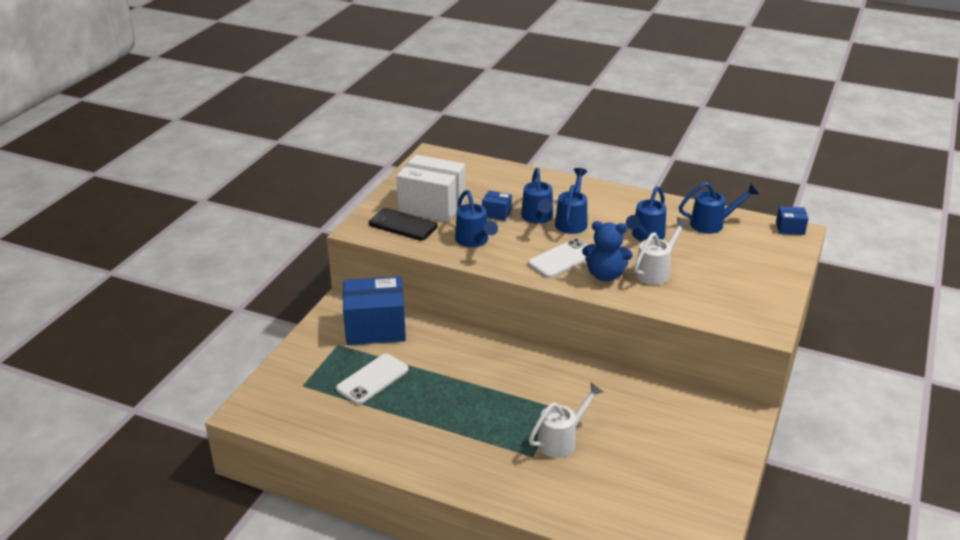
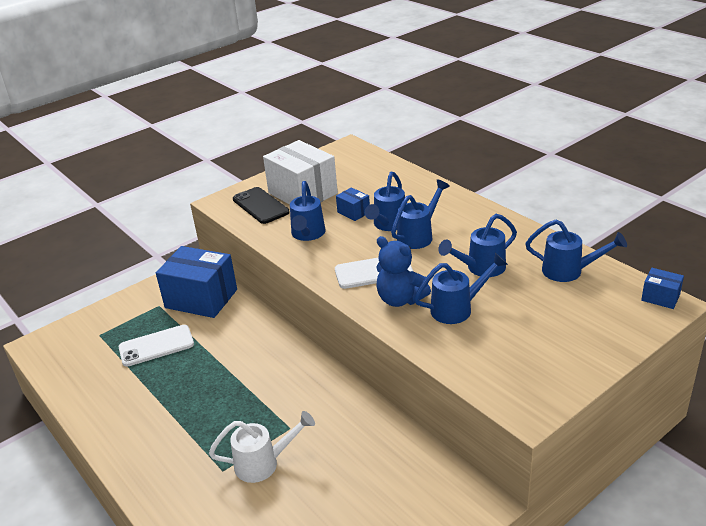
camera: 30 degrees right, 0 degrees up
(656, 271) = (458, 309): white watering can -> blue watering can

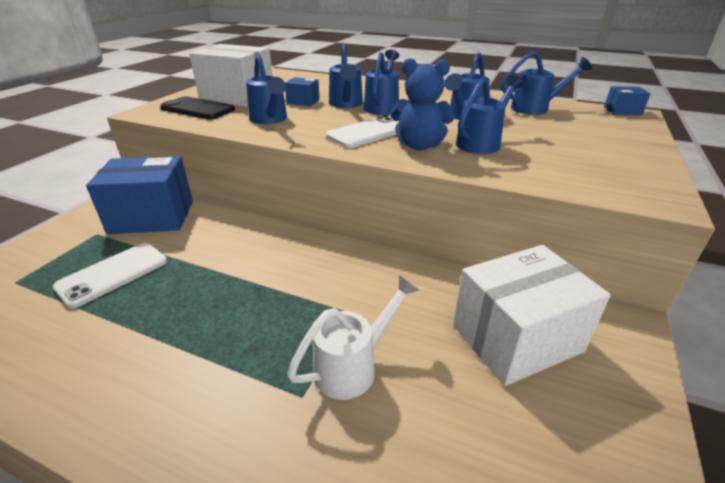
camera: 30 degrees left, 0 degrees up
(385, 484) = (516, 338): none -> white box

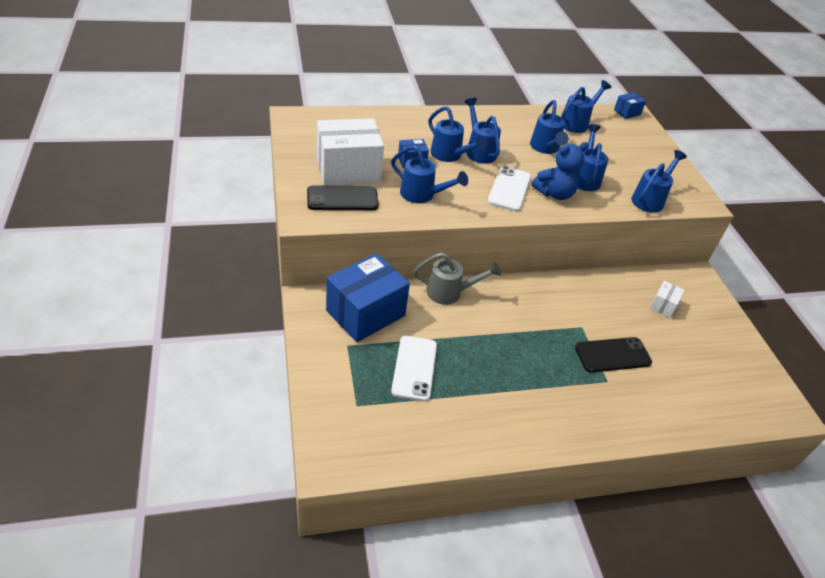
camera: 40 degrees left, 10 degrees up
(250, 228) = (450, 293): none -> grey watering can
(354, 366) = (612, 355): white watering can -> black phone
(516, 338) = (663, 305): white box -> white box, size x0.45
(559, 177) = (650, 199): none -> blue watering can

